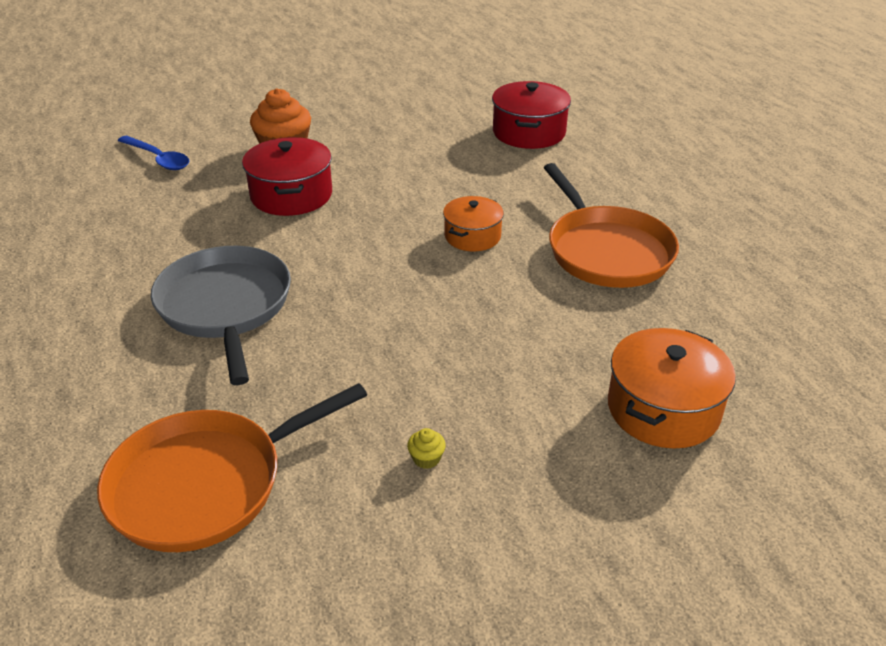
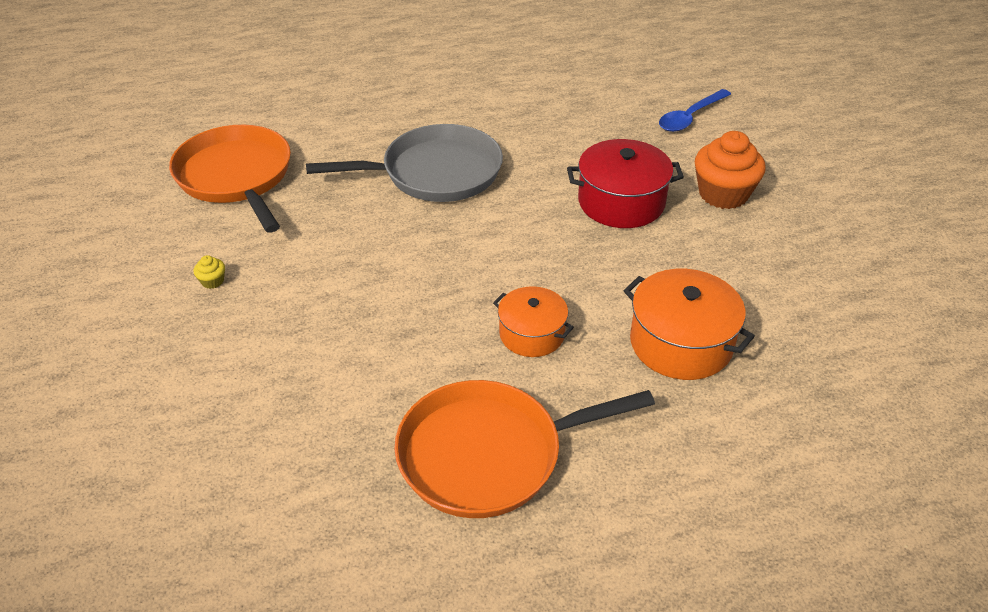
camera: 95 degrees right, 5 degrees up
(529, 132) = (809, 418): red pot -> none
(663, 409) = (205, 448): orange pot -> orange pot (681, 343)

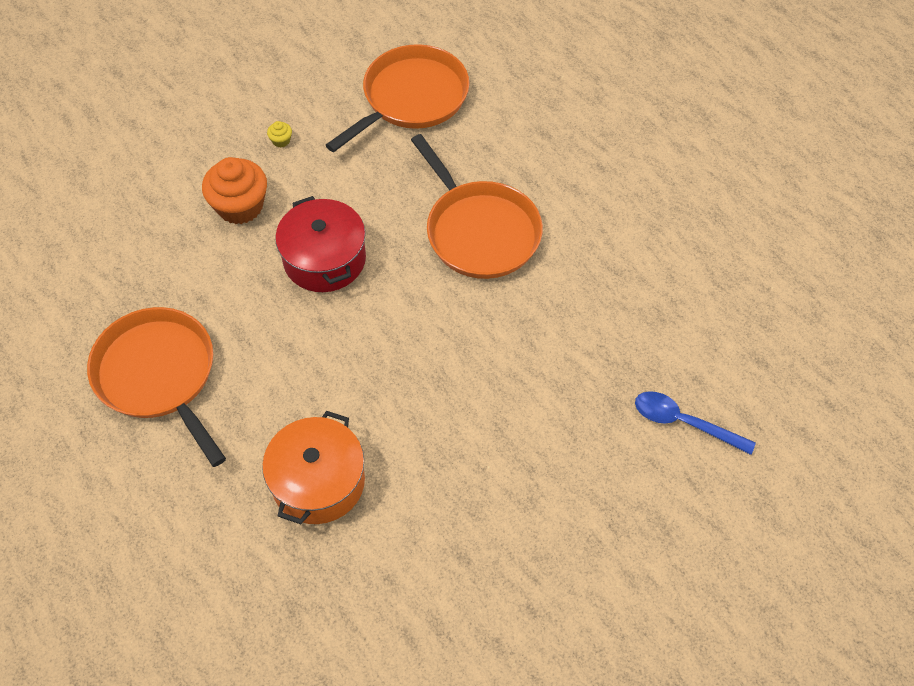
camera: 70 degrees right, 15 degrees up
(435, 173) = (479, 231): grey pan -> orange pan
(532, 334) = (293, 367): orange pot -> none
(621, 202) = (500, 391): red pot -> red pot (325, 259)
(723, 194) = (553, 479): orange cupcake -> orange cupcake (240, 206)

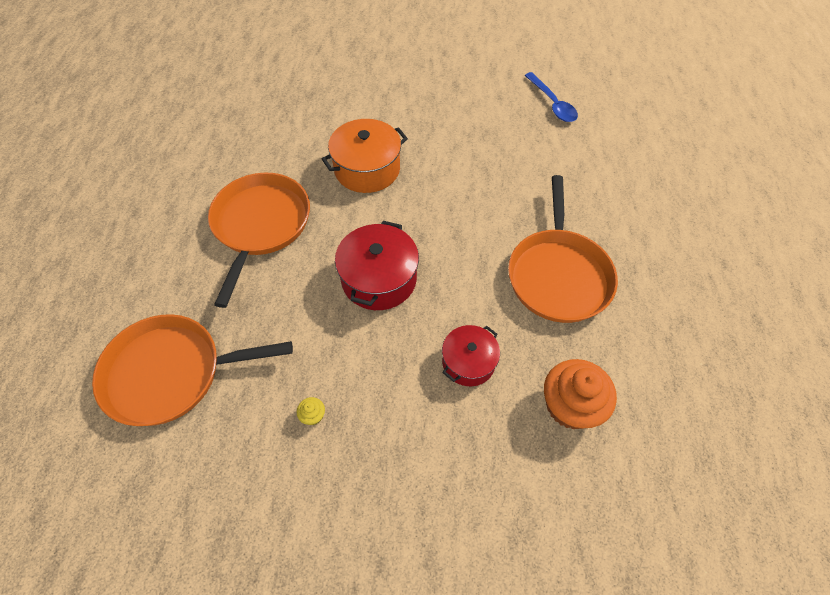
camera: 140 degrees left, 0 degrees up
(191, 247) = (468, 362): none -> red pot
(240, 206) = (401, 372): orange cupcake -> orange cupcake (570, 405)
(318, 482) = (500, 154): orange pot -> orange pot (367, 169)
(684, 422) = (289, 68): blue spoon -> blue spoon (552, 103)

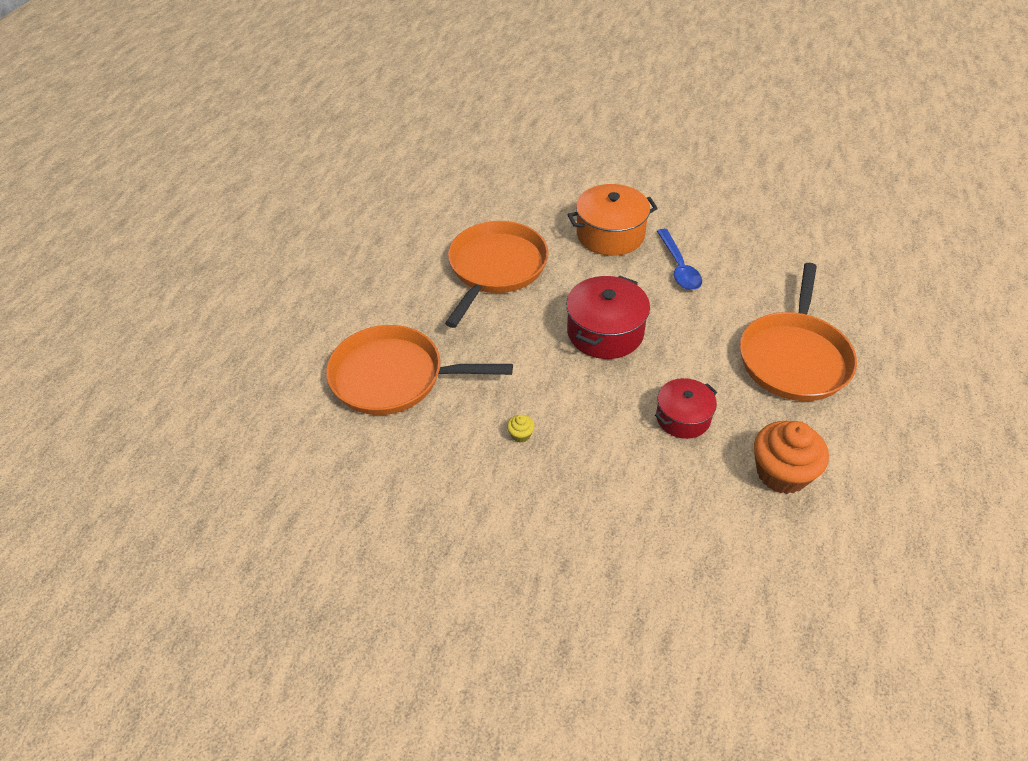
camera: 15 degrees right, 10 degrees down
(552, 103) = (822, 200): blue spoon -> blue spoon (679, 267)

